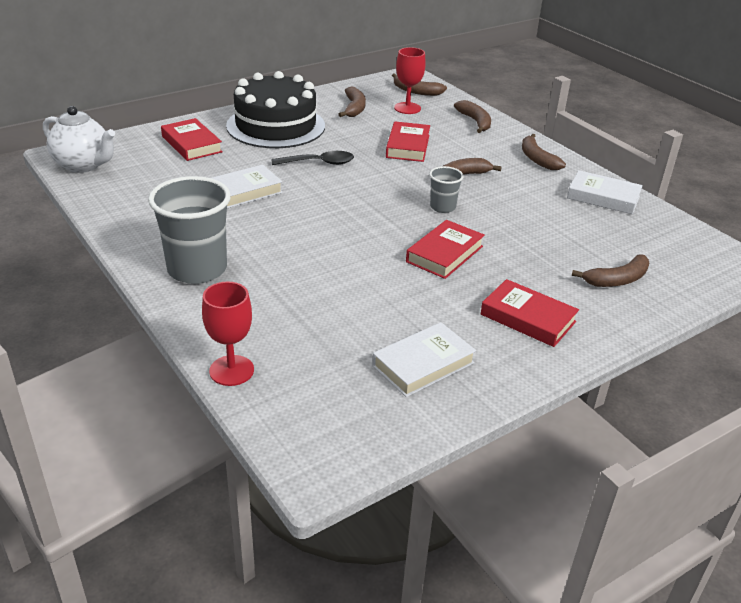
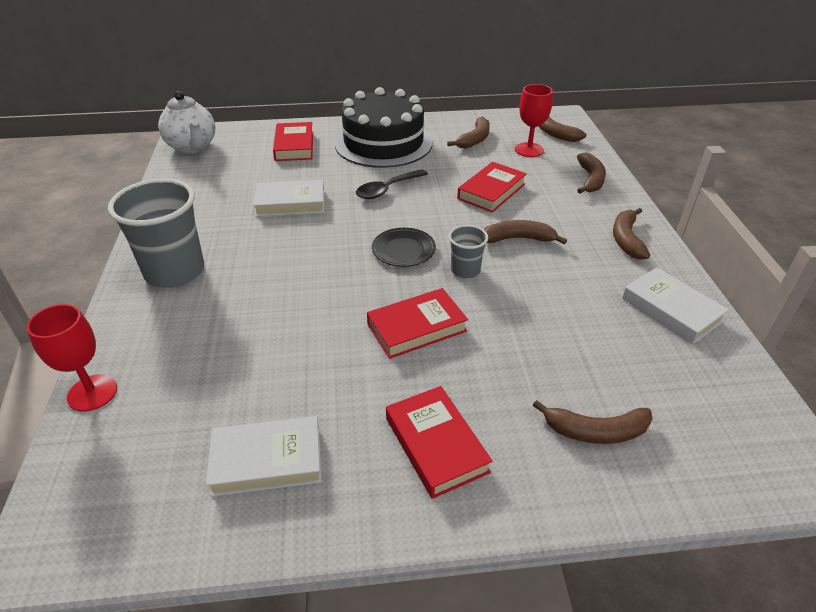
camera: 30 degrees right, 5 degrees up
(319, 163) = (387, 189): black spoon -> black spoon turned 120 degrees clockwise
(381, 205) = (403, 250): none -> black plate

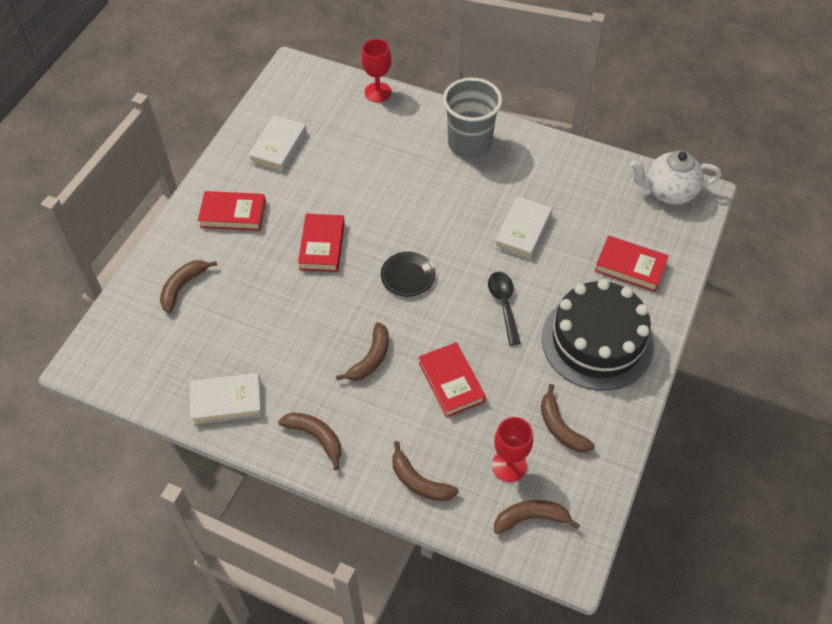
camera: 120 degrees right, 15 degrees up
(465, 270) = (358, 302): grey cup -> none

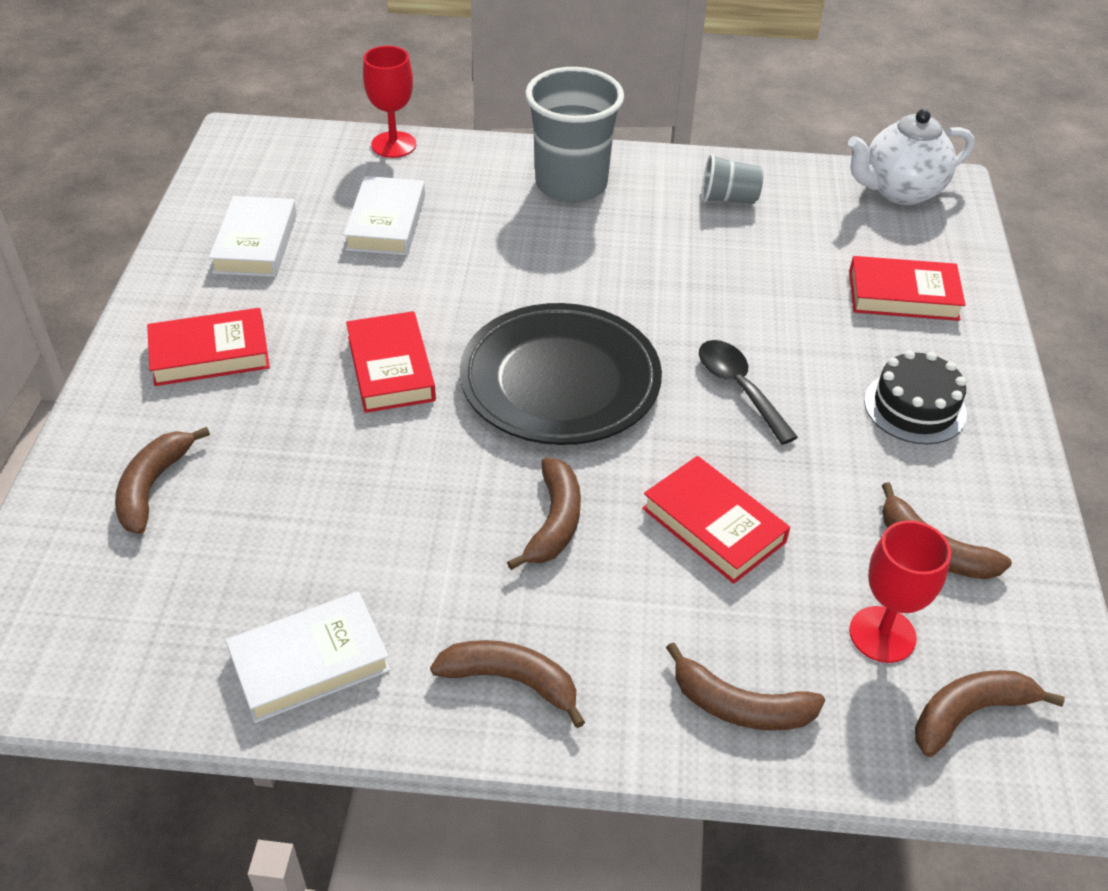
camera: 20 degrees left, 10 degrees down
(408, 276) = (560, 382): black plate -> black plate, size x2.05
(522, 231) = (713, 281): white book -> white book (386, 222)
(559, 174) = (728, 199): none -> grey cup
(597, 341) = (915, 407): black cake -> black cake, size x0.52

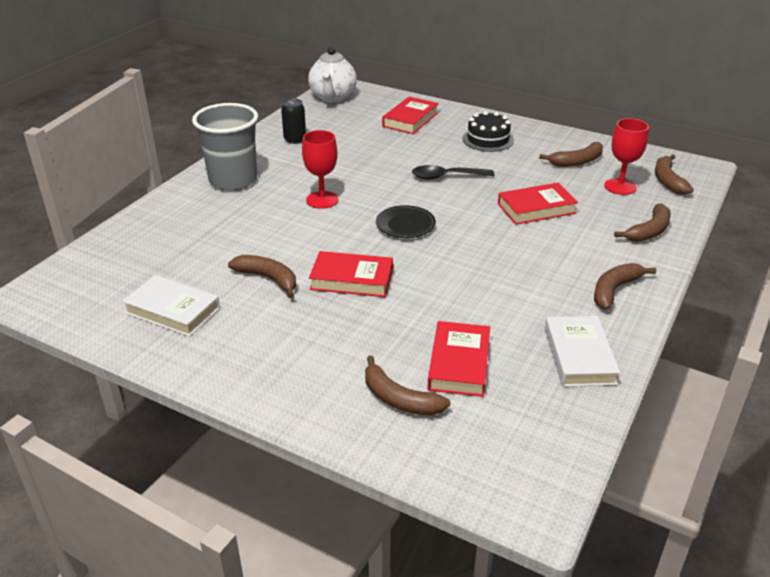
camera: 65 degrees left, 10 degrees down
(210, 354) = (280, 352): red book -> red book (459, 363)
(386, 222) = (204, 252): white book -> none
(393, 145) = (120, 232): red goblet -> red goblet (322, 200)
(554, 522) = (511, 252): brown banana -> brown banana (268, 279)
(560, 382) = (405, 225): black plate -> black plate, size x0.49
(728, 199) = (295, 139): grey cup -> black can

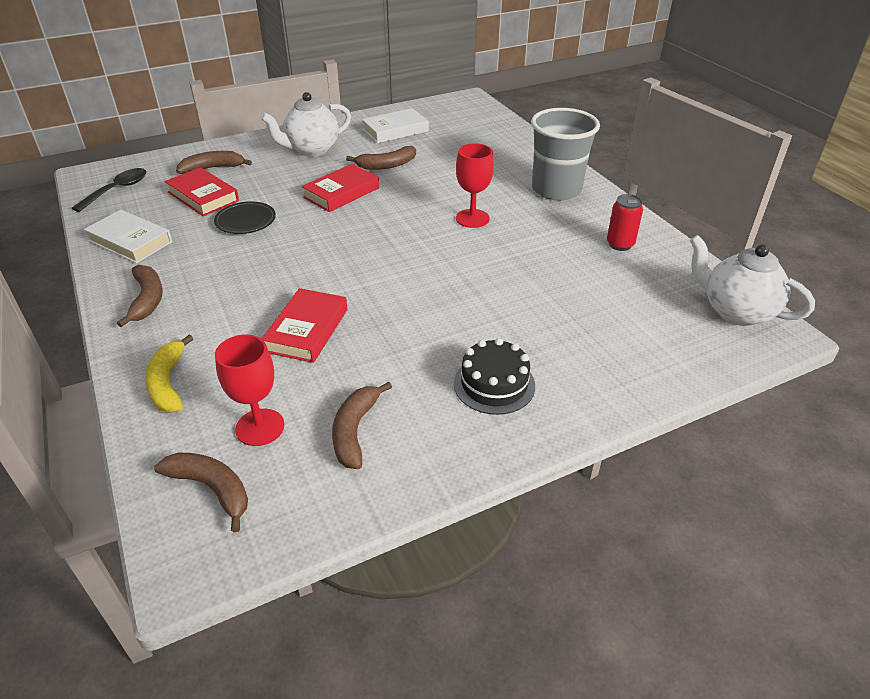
camera: 125 degrees right, 5 degrees up
(279, 348) = (311, 149): none -> white teapot
(295, 139) = (620, 244): black can -> red can
(405, 225) = (380, 242): black plate -> black plate (245, 221)
(410, 119) = (612, 346): red book -> none
(446, 177) = (437, 304): black spoon -> black spoon (117, 190)
(649, 231) = (168, 383): brown banana -> yellow banana

